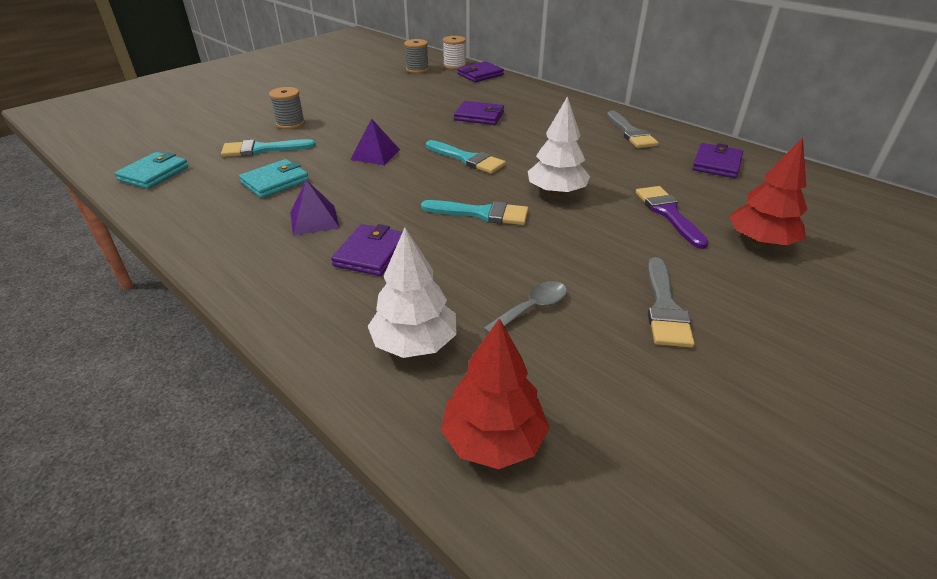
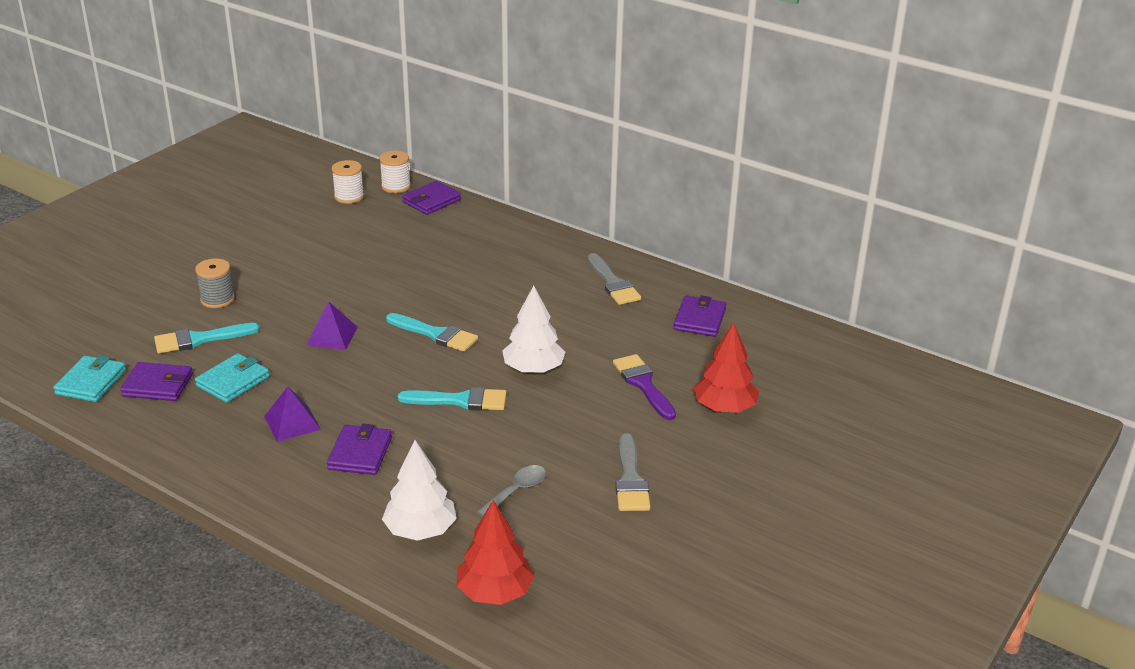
camera: 10 degrees left, 5 degrees down
(417, 69) = (349, 197): grey spool -> white spool
(479, 116) = (440, 271): purple wallet -> purple wallet (157, 385)

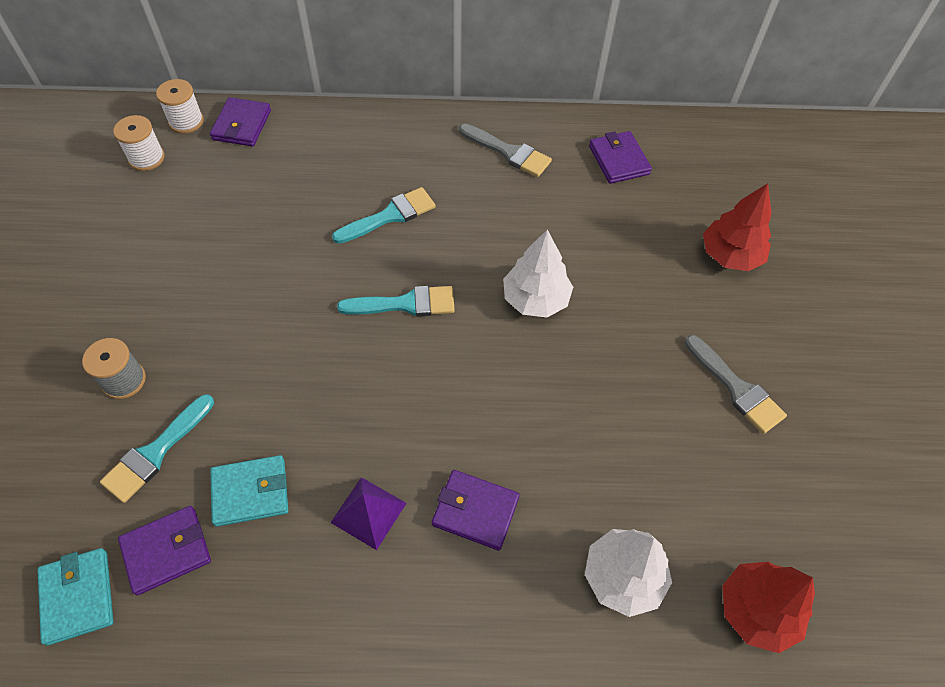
camera: 35 degrees left, 25 degrees up
(233, 381) = (250, 492): turquoise wallet -> turquoise wallet turned 75 degrees clockwise
(332, 336) = (302, 364): purple pyramid -> none
(360, 453) = (475, 511): purple wallet -> purple wallet turned 45 degrees counterclockwise
(460, 400) = (506, 379): turquoise brush -> turquoise brush (390, 216)
(517, 491) = (659, 465): grey spoon -> none
(643, 384) = (643, 264): purple brush -> none

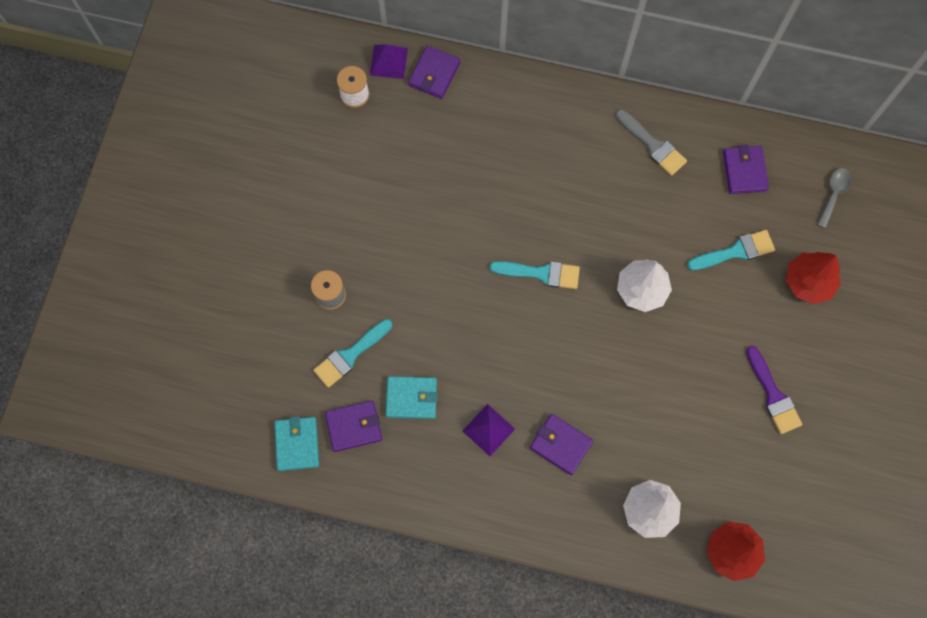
camera: 15 degrees right, 15 degrees up
(186, 121) = (388, 61): white spool -> purple pyramid
(390, 216) = (543, 190): turquoise brush -> turquoise brush (735, 251)
(724, 165) = (833, 194): none -> grey spoon
(736, 388) = (773, 395): grey brush -> purple brush

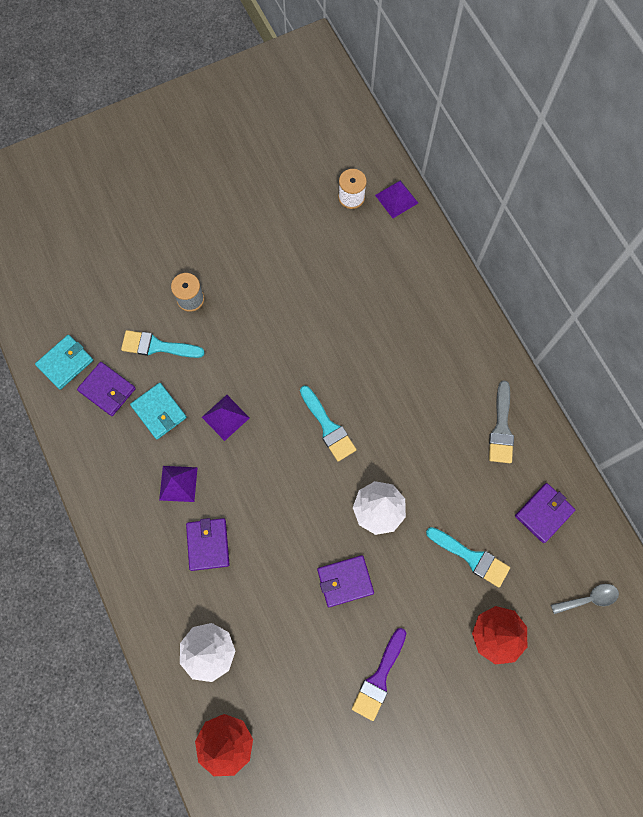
camera: 50 degrees right, 0 degrees up
(434, 74) = (415, 235): purple wallet -> purple wallet (345, 581)
(463, 348) = (225, 417): none -> purple pyramid

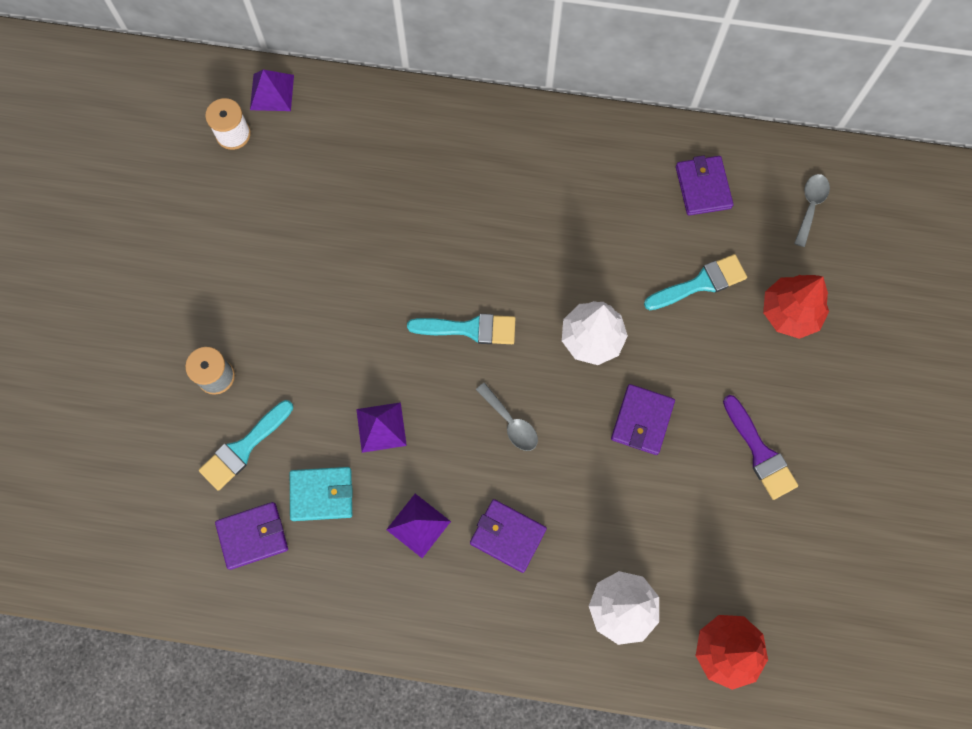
camera: 55 degrees left, 0 degrees up
(65, 363) = (184, 564): turquoise wallet -> none
(284, 496) = (511, 423): none -> grey spoon
(501, 428) = (592, 165): grey brush -> none

